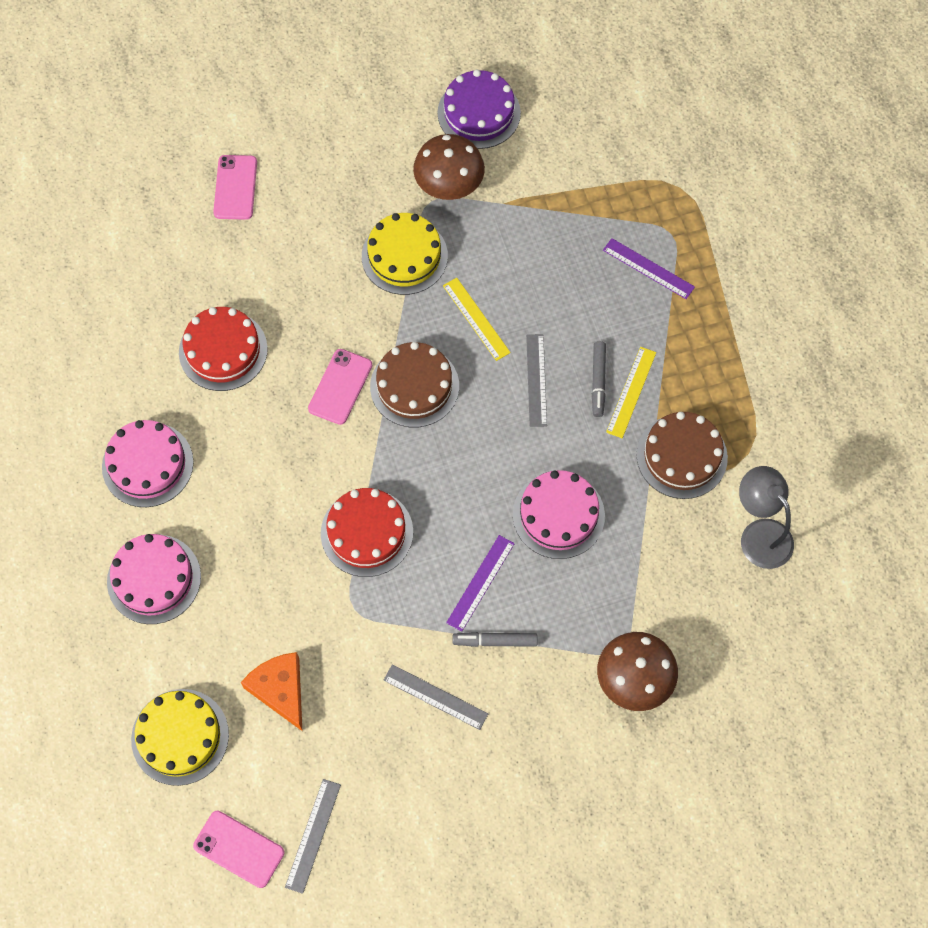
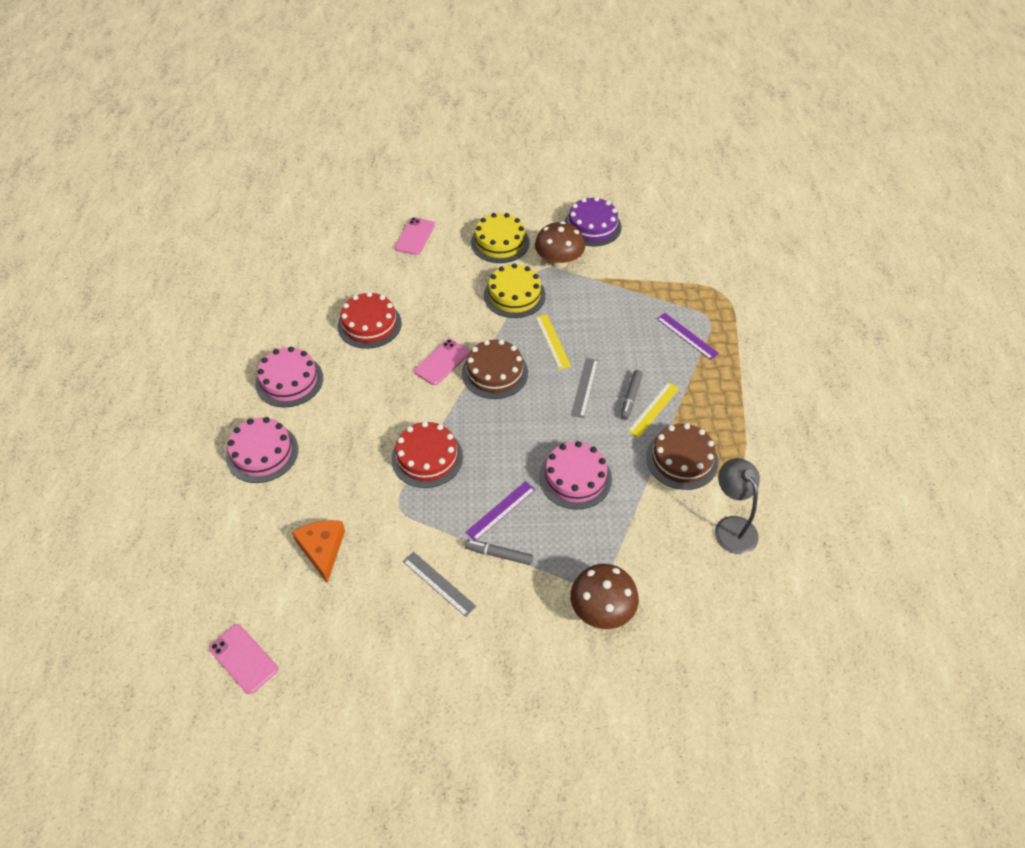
camera: 15 degrees right, 15 degrees down
(180, 737) = (234, 564): yellow cake -> yellow cake (500, 242)
(313, 835) = (305, 664): grey ruler -> none

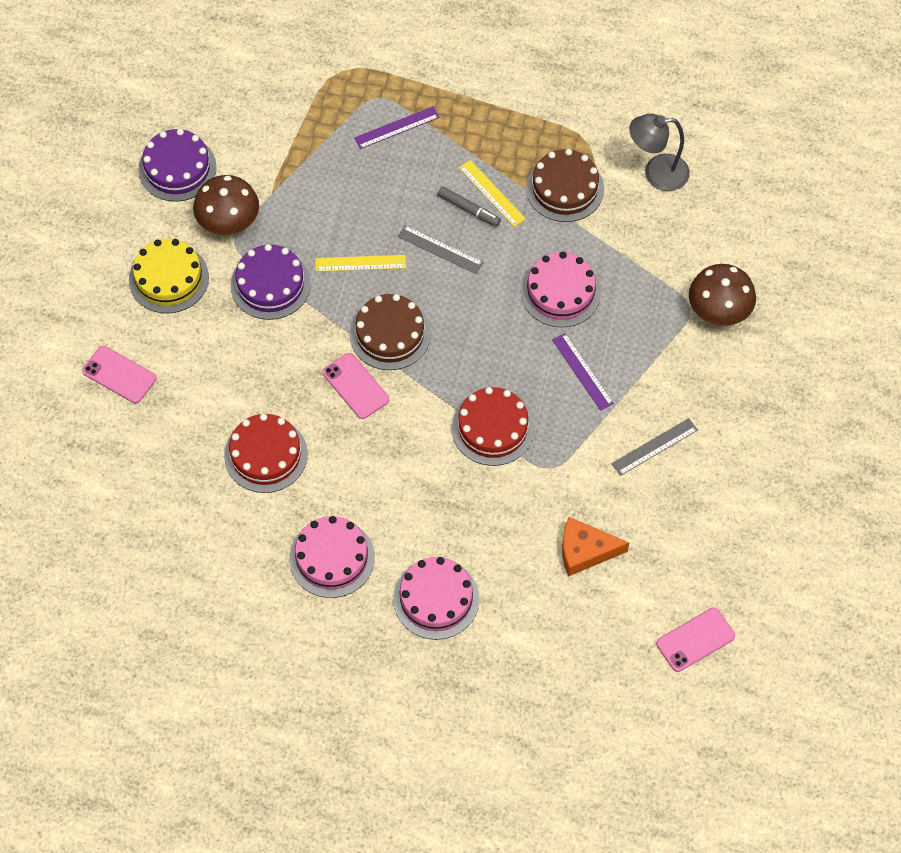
camera: 75 degrees left, 10 degrees up
(498, 554) = (635, 385): grey marker -> none
(514, 295) = (270, 284): yellow cake -> purple cake

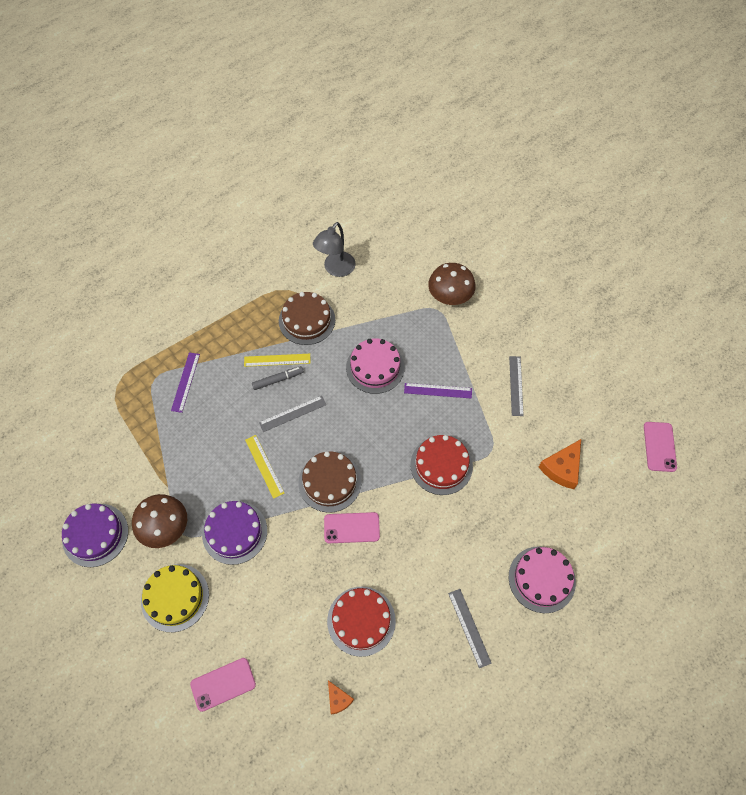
camera: 55 degrees left, 0 degrees up
(175, 482) = (338, 699): none -> orange cheese
(332, 558) = (469, 627): pink cake -> grey ruler
(360, 263) = (264, 466): yellow ruler -> yellow ruler turned 60 degrees counterclockwise

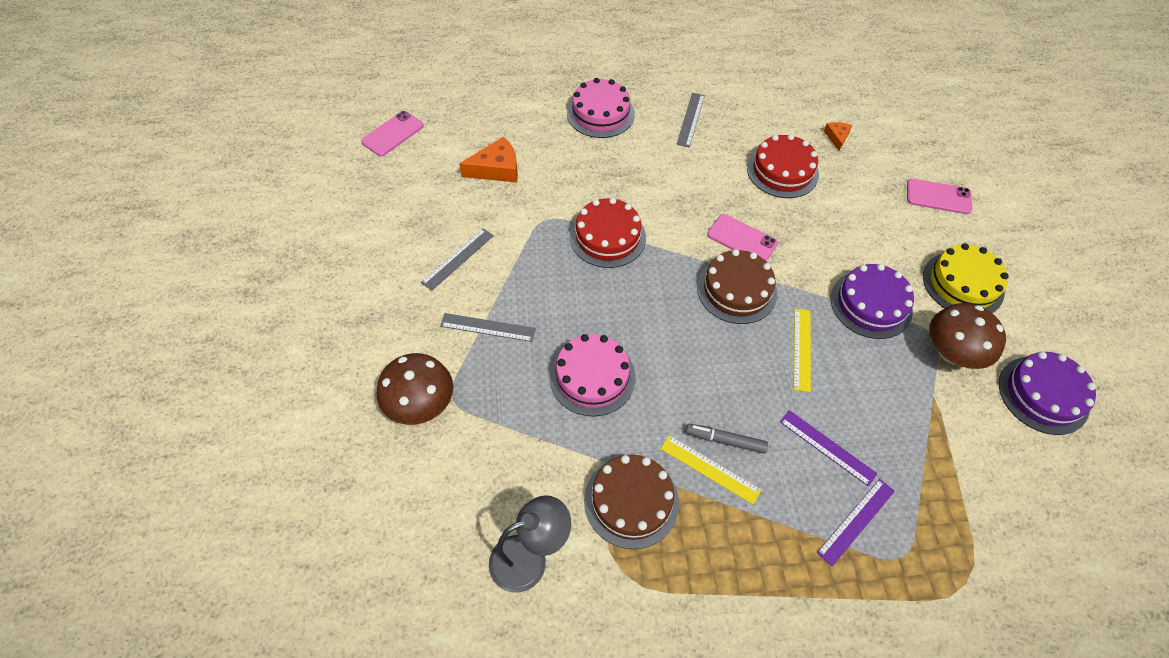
camera: 145 degrees left, 5 degrees down
(292, 413) = (732, 386): grey ruler -> grey ruler (488, 327)
(438, 391) = (544, 305): purple ruler -> purple ruler (827, 447)

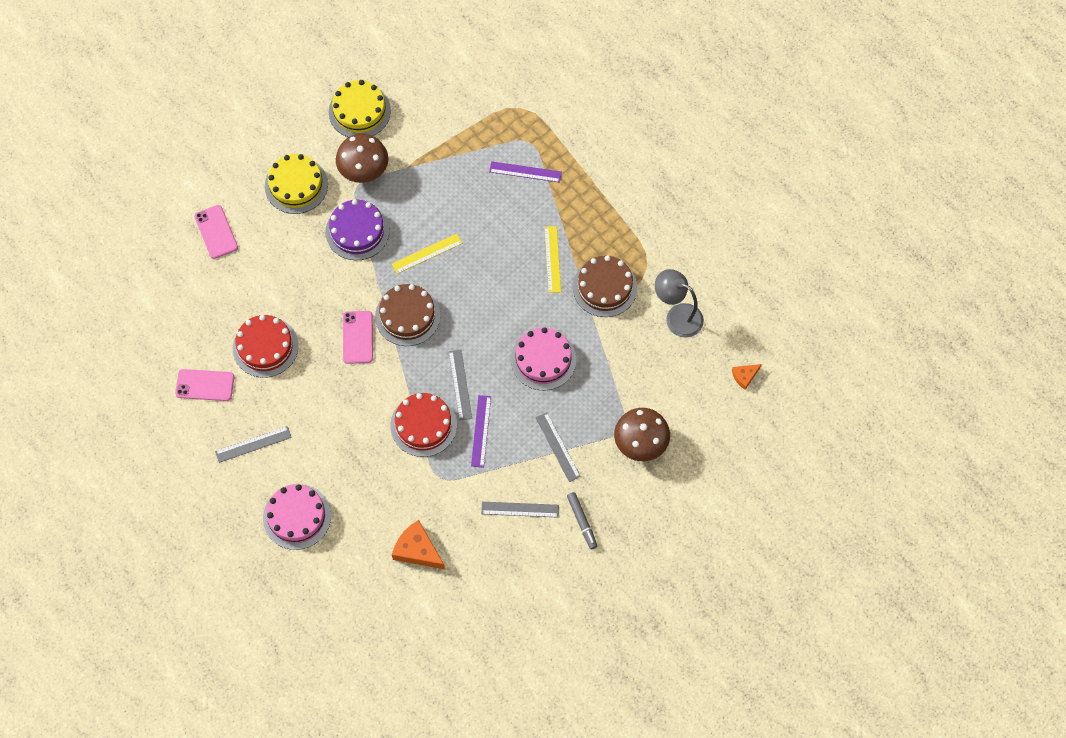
camera: 125 degrees left, 10 degrees up
(393, 134) = (441, 659): pink phone -> pink phone (205, 385)
(625, 288) = (460, 384): none -> grey ruler
(725, 441) = (528, 261): grey marker -> grey marker (582, 522)
(827, 447) = (489, 207): purple ruler -> purple ruler (481, 431)
(837, 137) = (196, 328): orange cheese -> orange cheese (744, 376)
(1043, 395) = (359, 111): purple cake -> yellow cake

